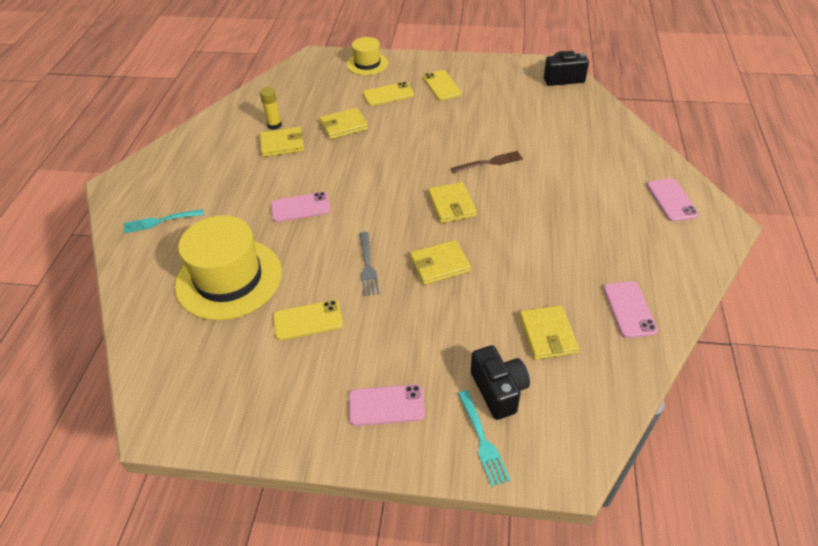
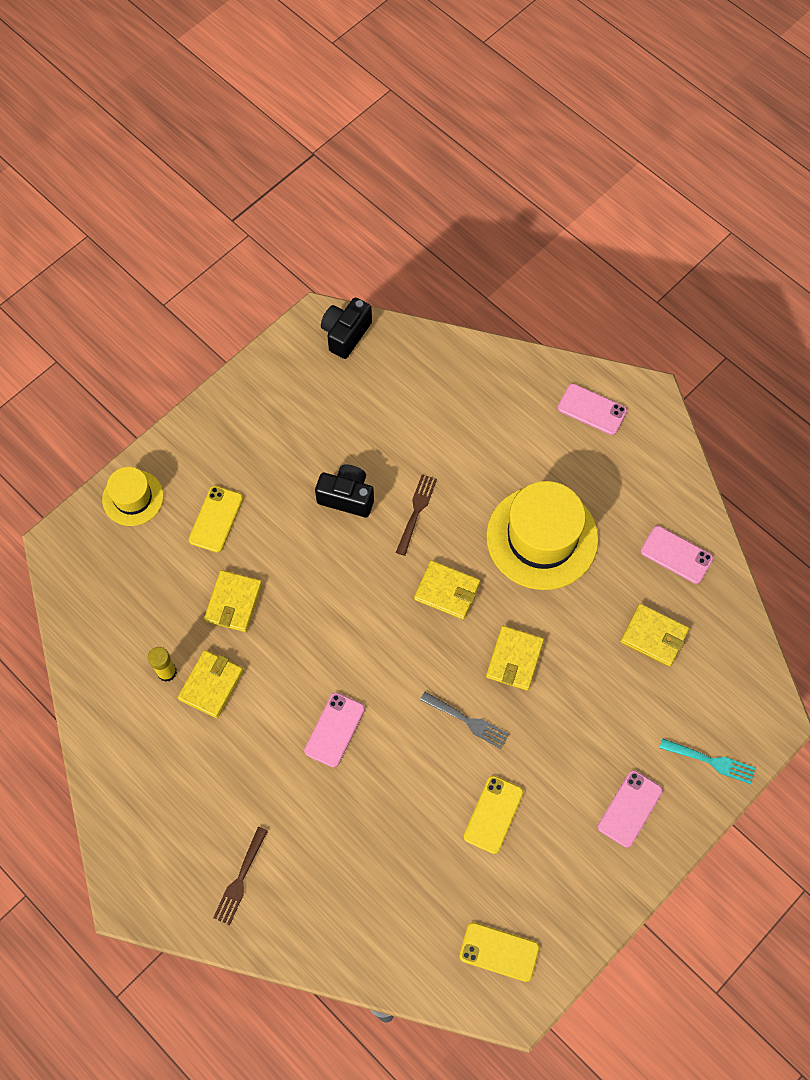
camera: 55 degrees left, 20 degrees up
(160, 221) = (240, 878): turquoise fork -> brown fork
(229, 279) = (385, 854): yellow hat -> yellow hat (542, 537)
(441, 85) = (249, 455): yellow phone -> yellow phone (499, 951)
(498, 390) = (677, 715): black camera -> black camera (347, 497)

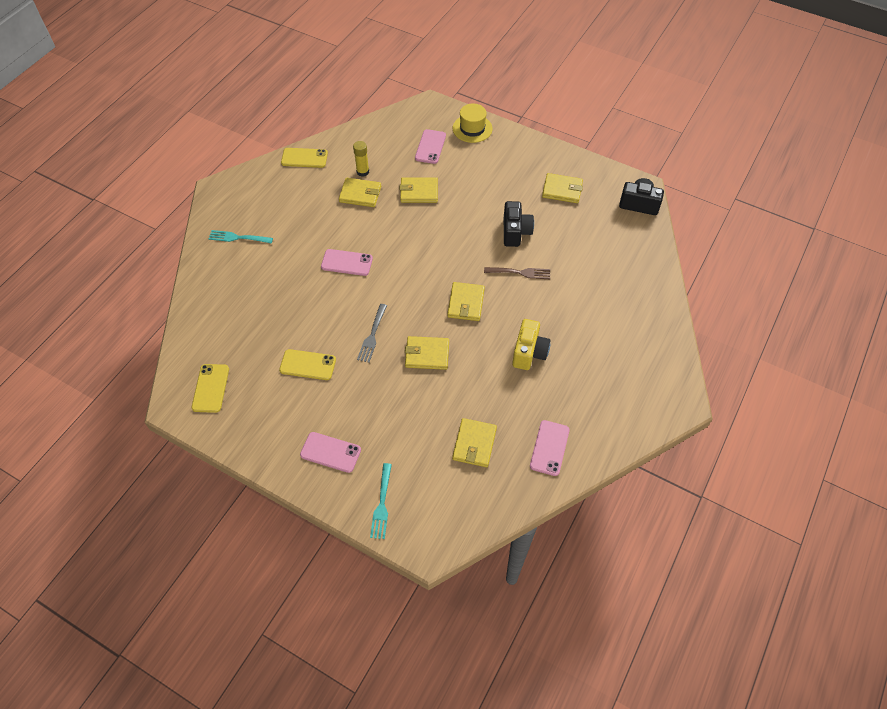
camera: 75 degrees right, 10 degrees down
(216, 519) = (473, 170): yellow phone -> yellow phone (304, 158)
(240, 878) = (238, 237): brown fork -> turquoise fork
(291, 417) = (562, 190): none -> yellow wallet
(542, 537) = (529, 353): yellow hat -> yellow camera
(592, 409) = (651, 365): pink phone -> pink phone (430, 147)

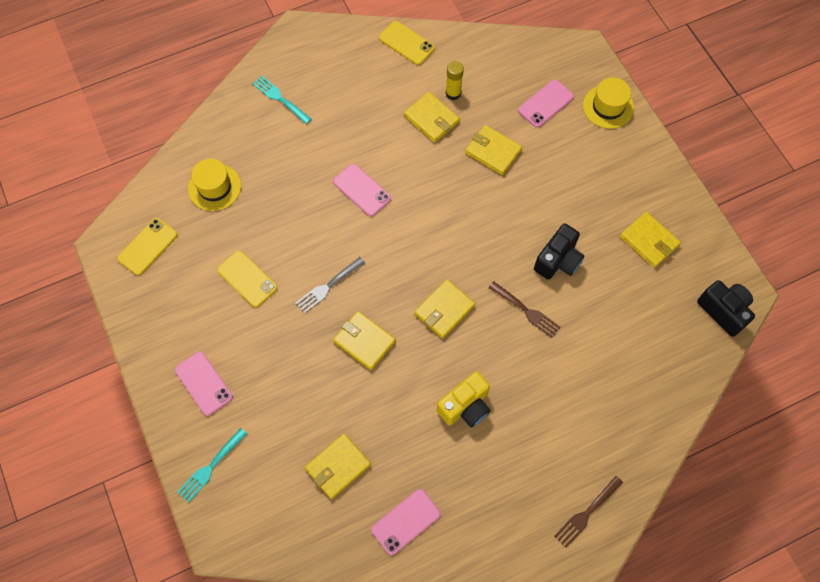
camera: 35 degrees right, 10 degrees up
(233, 320) = (214, 187): none -> yellow hat
(658, 366) = (587, 512): none -> brown fork

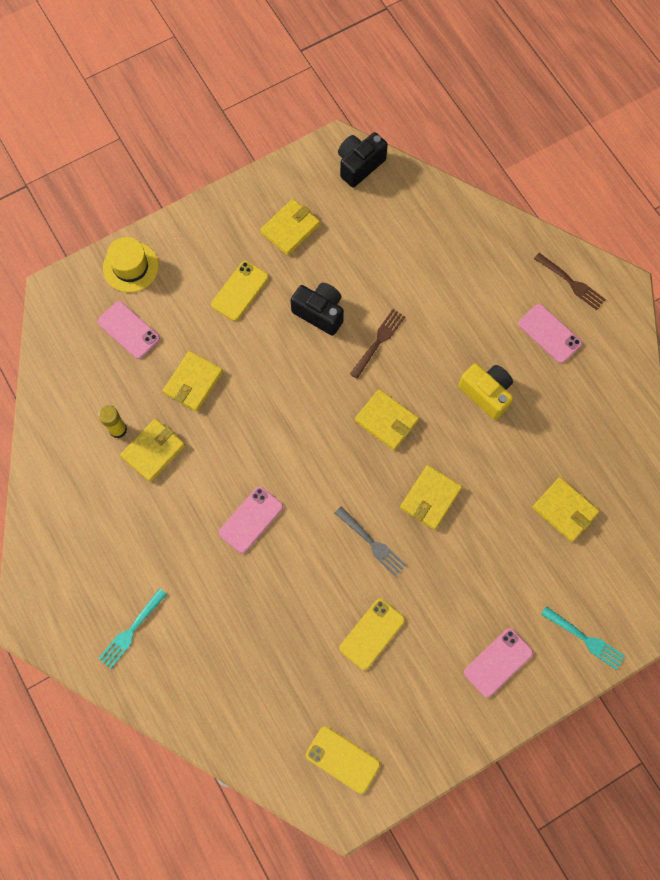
camera: 95 degrees left, 5 degrees up
(214, 187) = (258, 692): yellow hat -> none
(405, 521) = (606, 441): pink phone -> pink phone (549, 334)
(406, 43) = (47, 488): yellow phone -> yellow phone (240, 291)

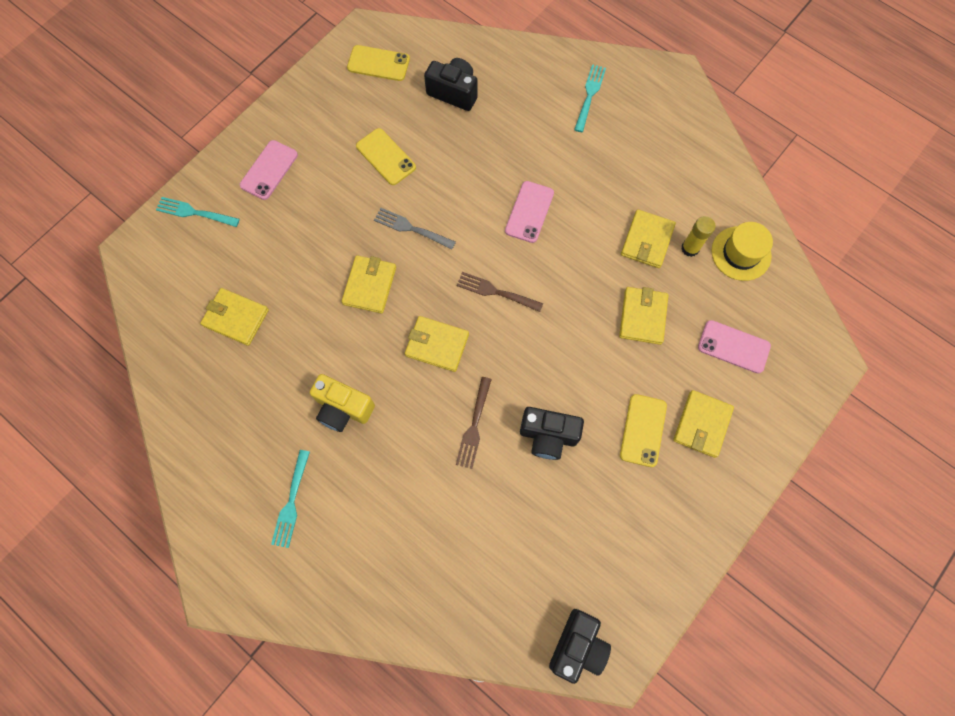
camera: 160 degrees right, 0 degrees up
(131, 267) = (770, 416): yellow hat -> yellow hat (741, 253)
(273, 688) = (454, 92): none -> black camera
(290, 229) = (622, 526): yellow wallet -> yellow wallet (702, 424)
(372, 634) = (385, 157): yellow phone -> yellow phone turned 60 degrees counterclockwise
(549, 334) = (291, 501): pink phone -> turquoise fork
(571, 282) = (280, 576): brown fork -> brown fork (496, 292)

